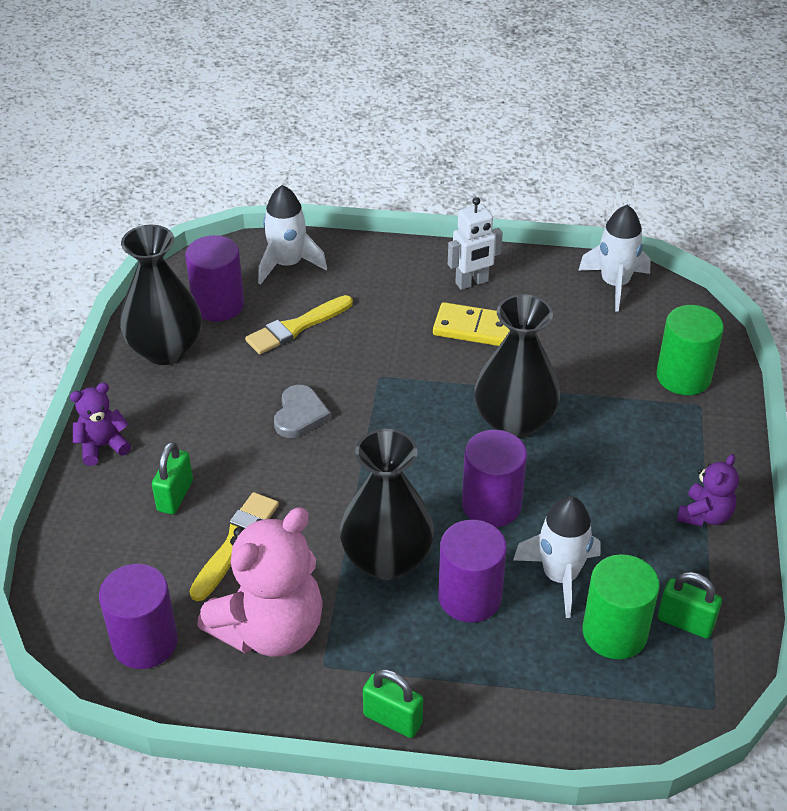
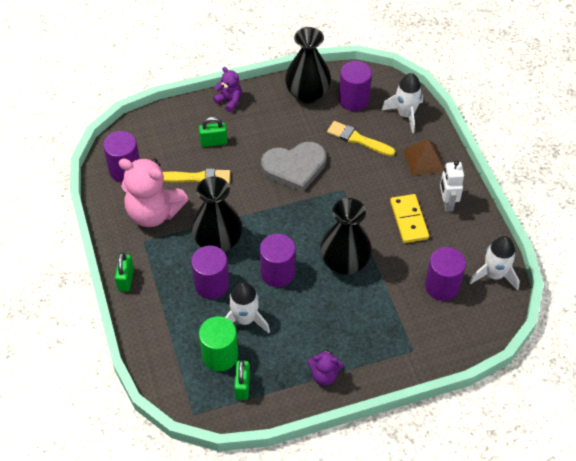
camera: 65 degrees right, 10 degrees up
(300, 415) = (294, 167): grey heart -> grey heart, size x1.76
(382, 276) = (424, 160): none -> brown pyramid
(472, 282) = (447, 203): white robot -> white robot turned 45 degrees clockwise
(608, 338) = (442, 286): none -> purple cylinder
(683, 376) = (432, 334): green cylinder -> none

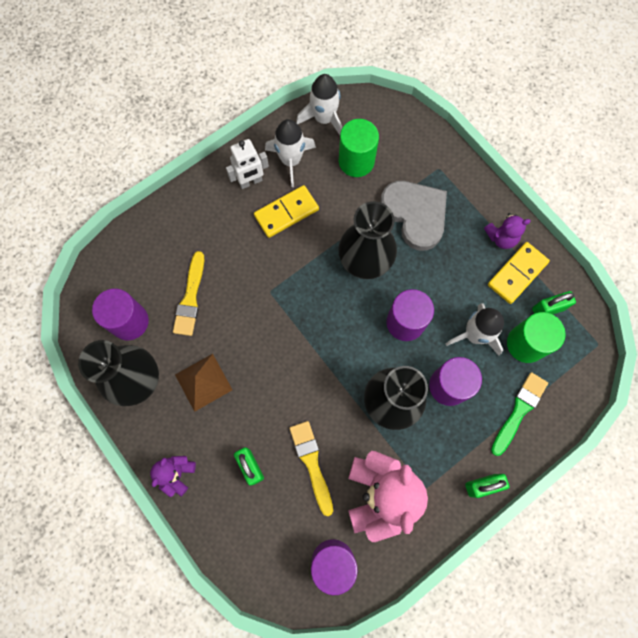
camera: 110 degrees left, 20 degrees up
(168, 327) = (519, 411): none -> green brush
(285, 374) = (517, 273): none -> yellow domino
(294, 167) = (256, 355): grey heart -> grey heart (415, 214)
(324, 375) = (501, 237): purple teddy bear -> purple teddy bear turned 90 degrees clockwise
(405, 114) = (136, 257): white rocket -> white rocket (291, 160)
(424, 160) = (198, 219): brown pyramid -> brown pyramid (203, 382)
(442, 286) = (356, 161): purple cylinder -> green cylinder

